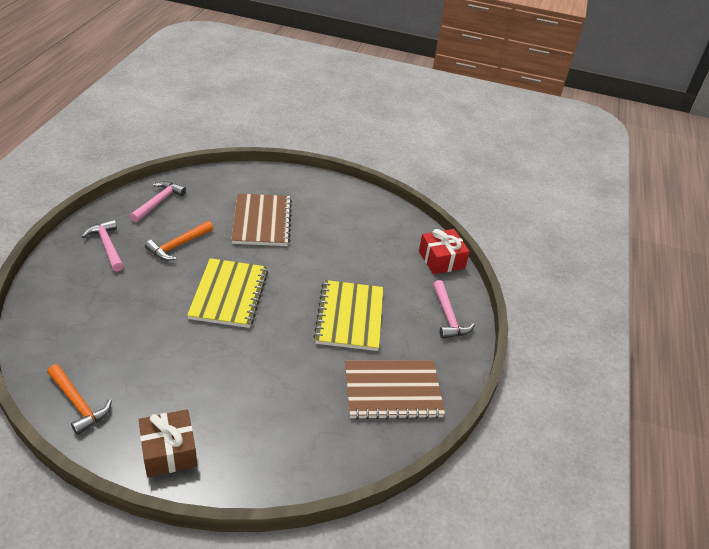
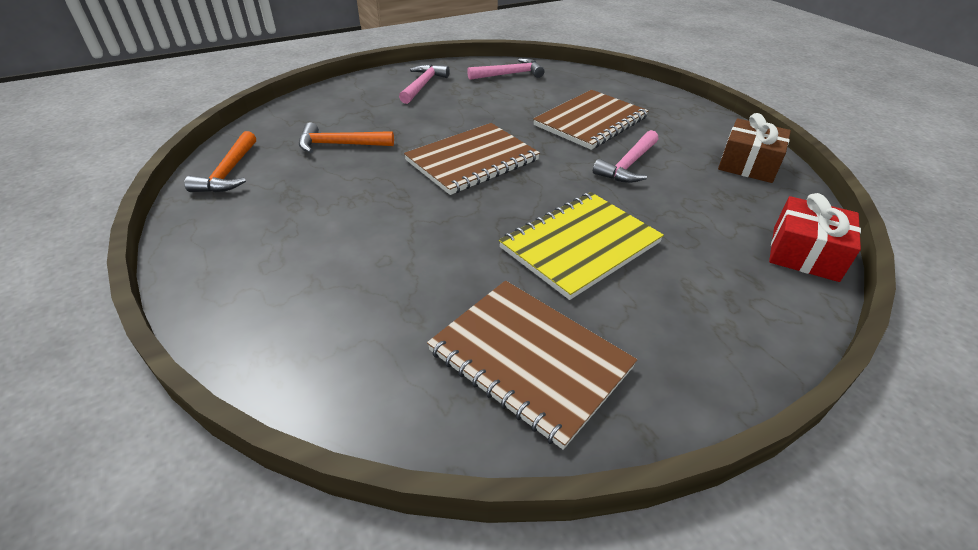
camera: 50 degrees right, 0 degrees up
(169, 451) = (222, 251): brown gift -> brown gift (748, 164)
(178, 245) = (481, 107): orange hammer -> orange hammer (340, 144)
(229, 294) = (472, 160): yellow notebook -> brown notebook
(448, 317) = (737, 324): pink hammer -> pink hammer (628, 165)

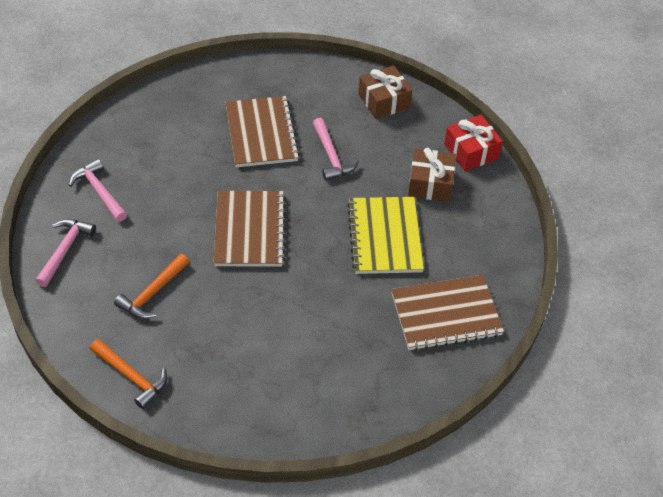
camera: 55 degrees left, 10 degrees up
(509, 74) = (138, 126): pink hammer -> pink hammer (65, 250)
(705, 244) = (430, 184): none -> brown gift

